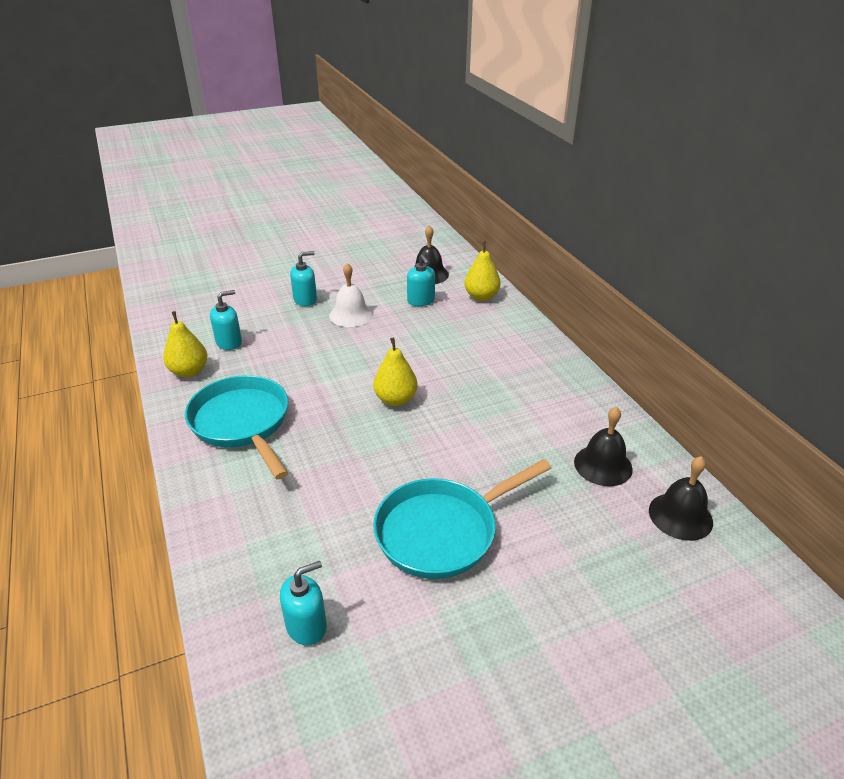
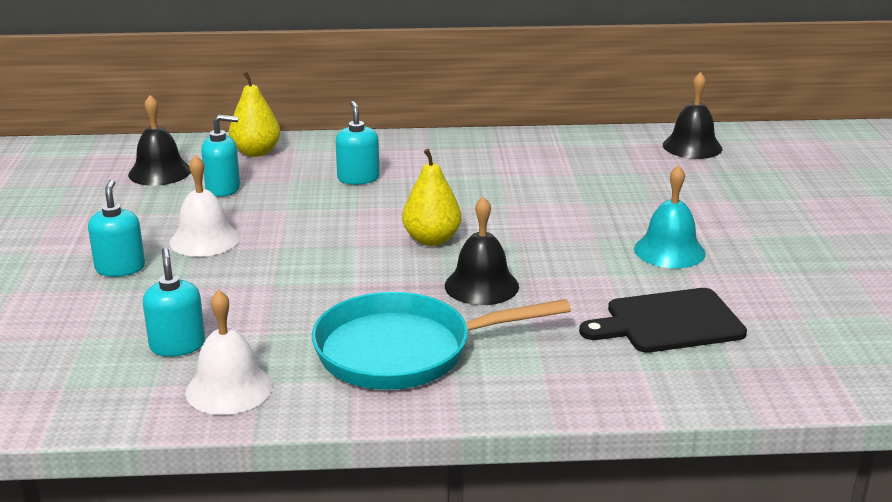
camera: 70 degrees left, 10 degrees down
(189, 371) = (229, 388): yellow pear -> white bell
(306, 626) = (777, 343): turquoise soap dispenser -> turquoise soap dispenser (358, 178)
(319, 548) = (668, 322): none -> black cutting board
(442, 531) = (669, 251): turquoise pan -> turquoise bell
(603, 465) = (612, 160): black bell -> black bell (481, 286)

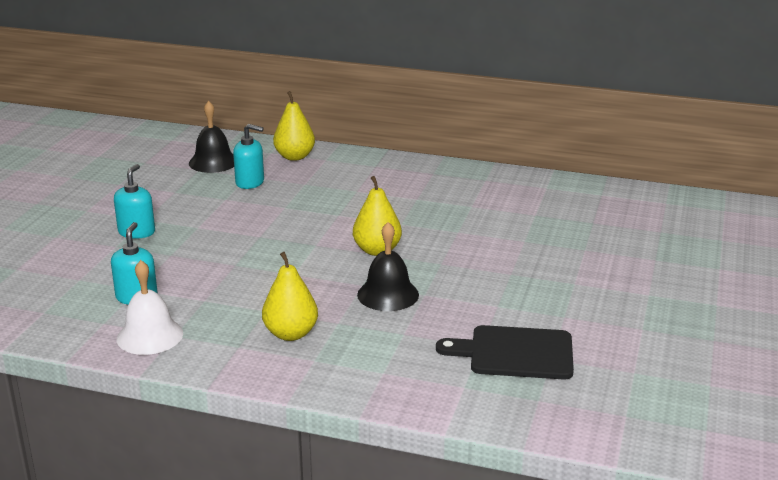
camera: 20 degrees right, 0 degrees up
(205, 239) = (209, 221): white bell -> none
(358, 178) = (357, 190): turquoise soap dispenser -> none
(403, 351) = (291, 334): turquoise pan -> yellow pear
(669, 251) = (564, 294): turquoise bell -> none
(692, 146) = (660, 207): black bell -> none

